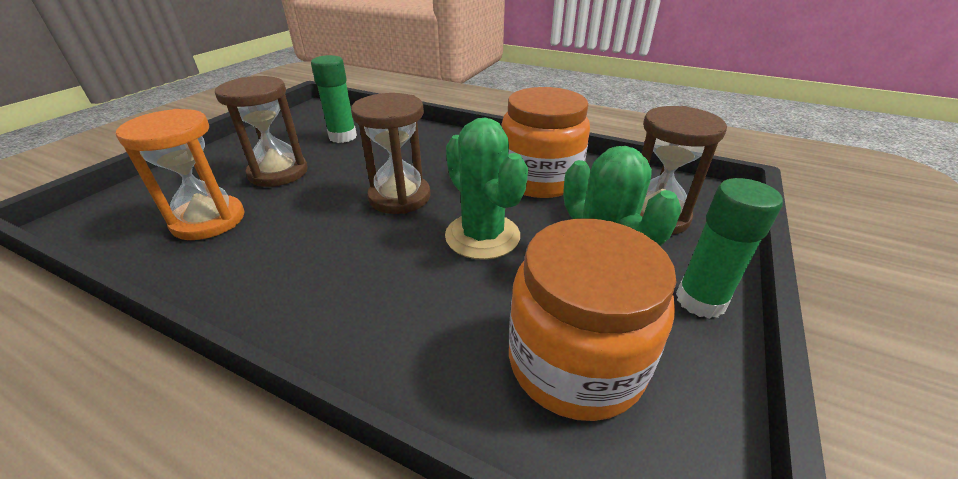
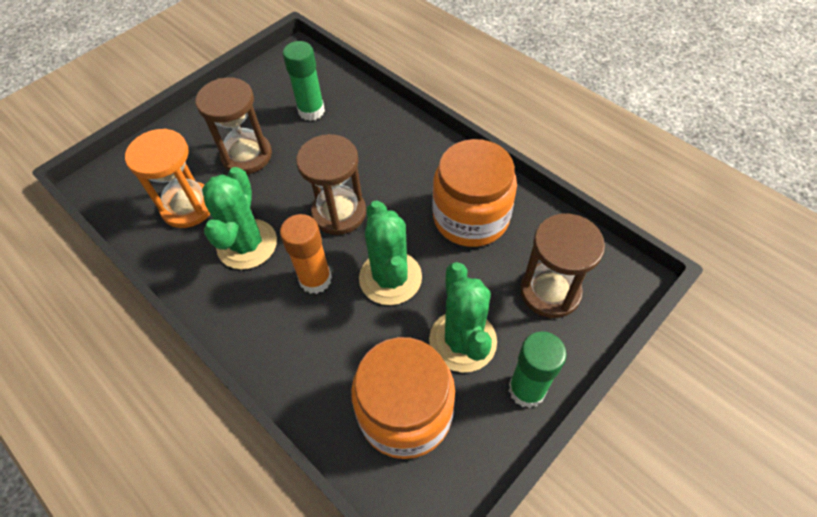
camera: 20 degrees right, 20 degrees up
(294, 239) = (247, 244): none -> green cactus
(393, 254) = (315, 279): none -> orange glue stick

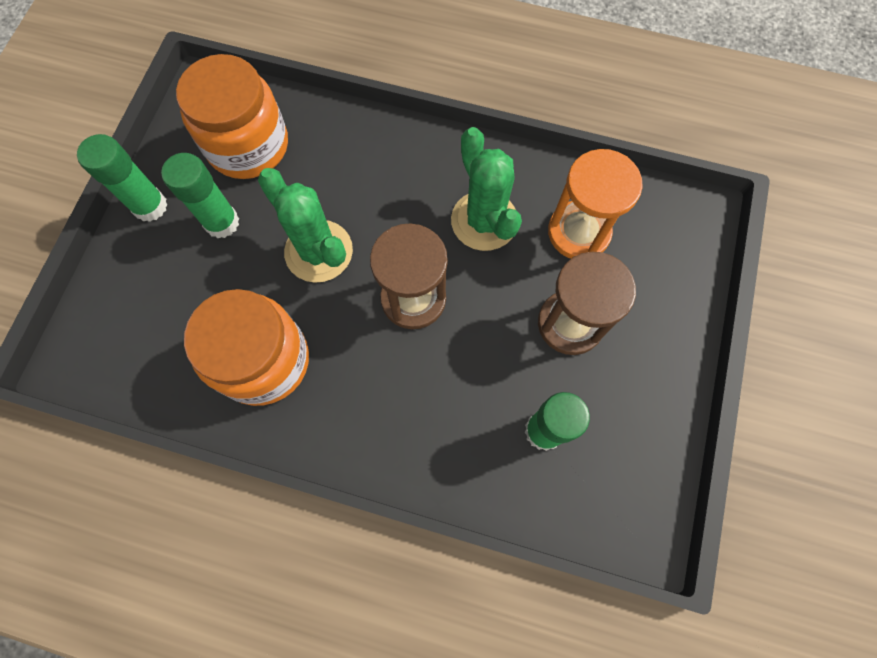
camera: 150 degrees right, 15 degrees up
(315, 279) = (391, 217): orange glue stick -> none
(462, 341) = (222, 222): green cactus -> green glue stick
(550, 291) = (150, 309): brown hourglass -> none

